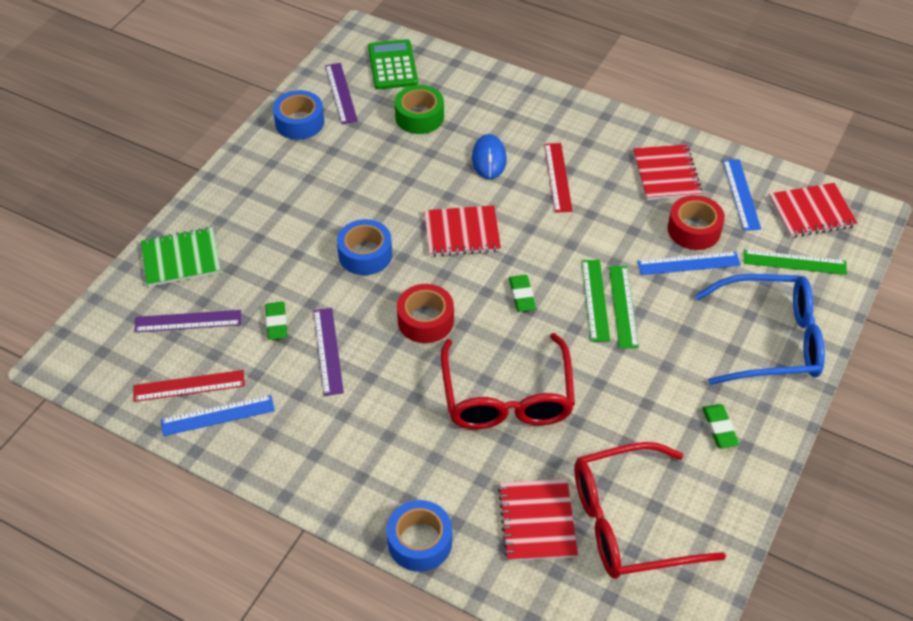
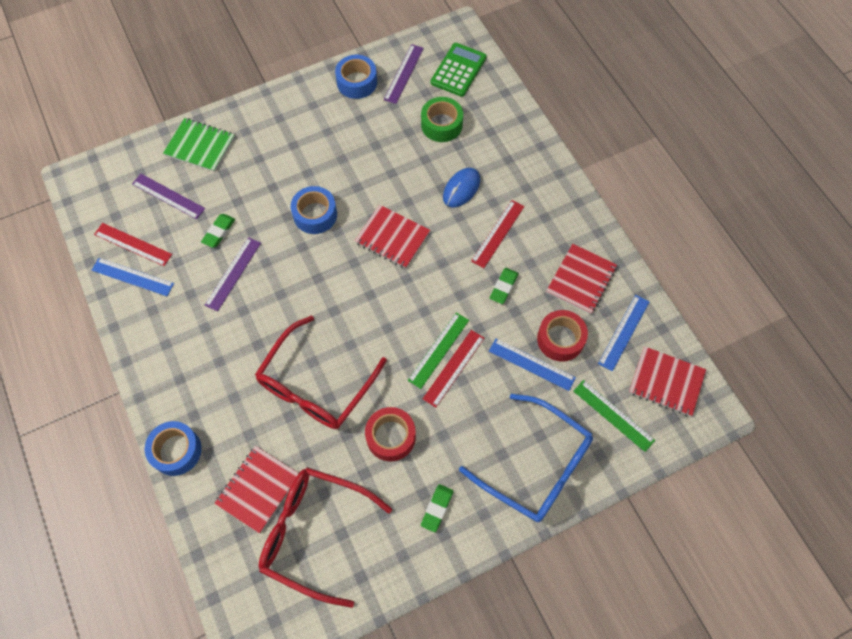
camera: 35 degrees right, 15 degrees up
(425, 320) = (312, 291): red tape -> red tape (391, 437)
(522, 295) = (391, 313): green eraser -> green eraser (503, 287)
(623, 306) = (453, 368): green ruler -> red ruler

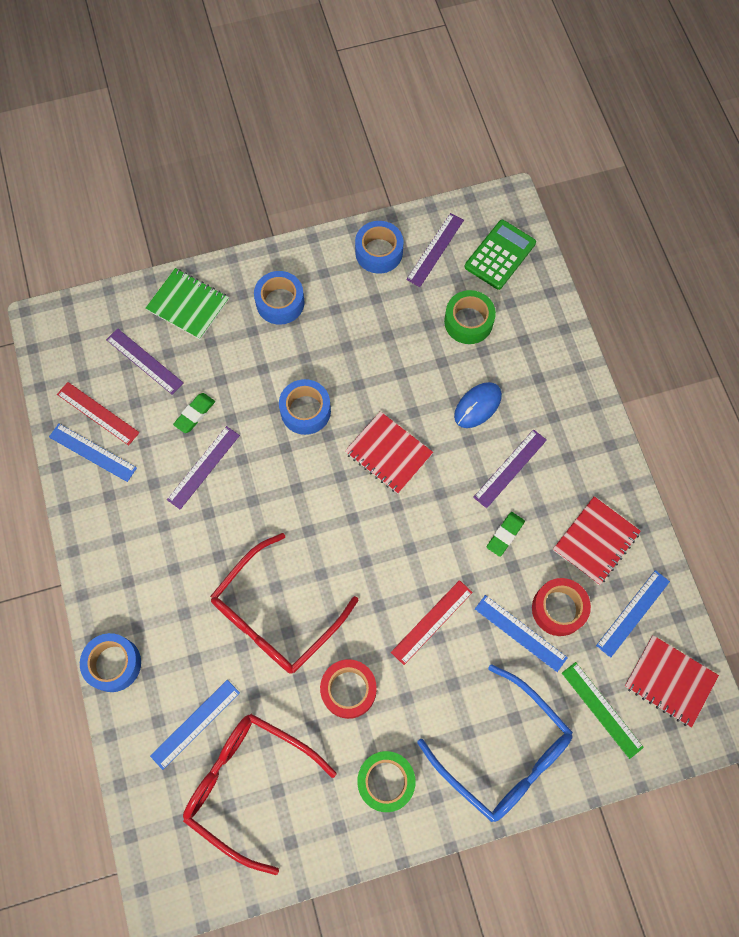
camera: 10 degrees right, 5 degrees up
(258, 489) = (195, 724): red notebook -> blue ruler
(279, 133) = (280, 302): none -> blue tape
(437, 508) = (386, 781): green eraser -> green tape
(438, 350) = (418, 597): green ruler -> none
(498, 233) = (510, 468): red ruler -> purple ruler

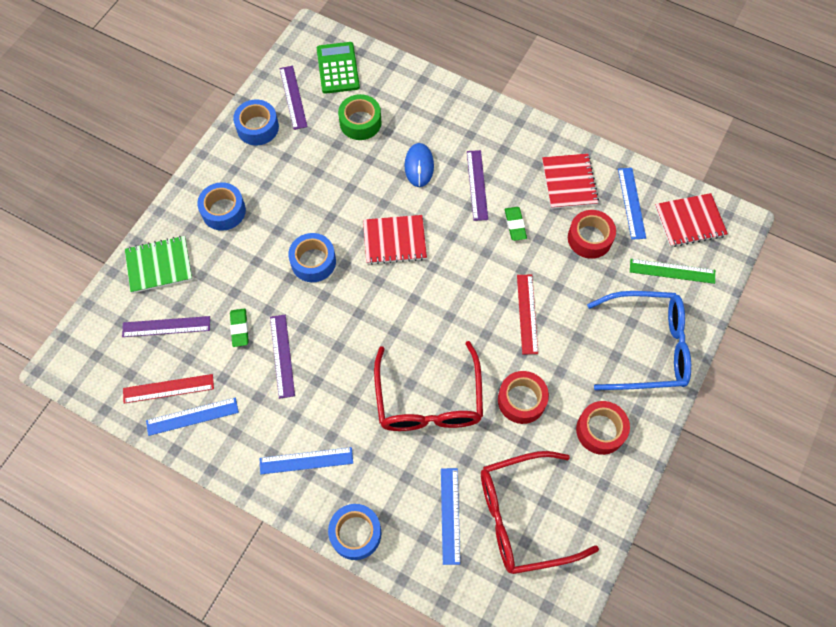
camera: 45 degrees left, 5 degrees down
(386, 781) = (600, 430): green tape -> red tape
(520, 633) = (583, 272): blue ruler -> blue ruler (306, 461)

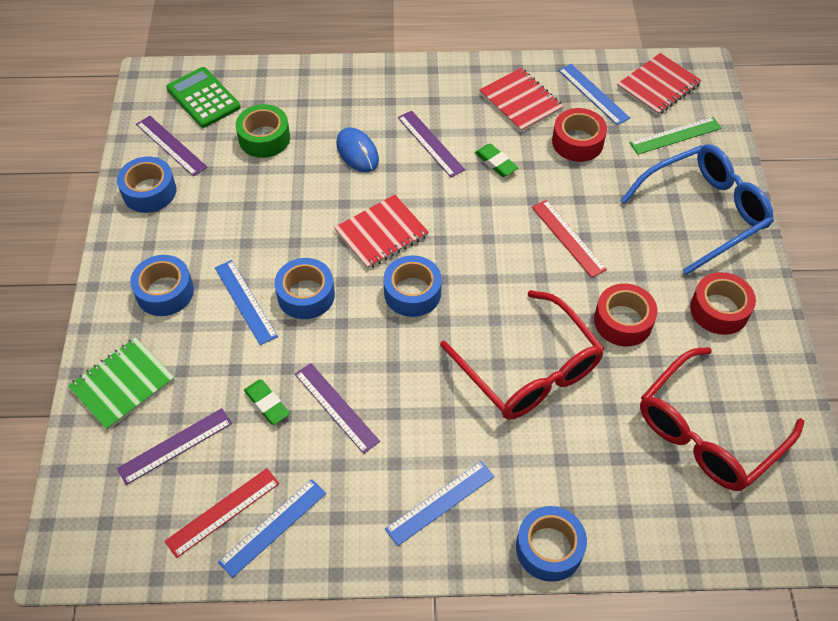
camera: 30 degrees left, 10 degrees down
(386, 298) = (412, 292): none -> blue tape
(450, 515) = (634, 472): blue ruler -> blue ruler (245, 301)

